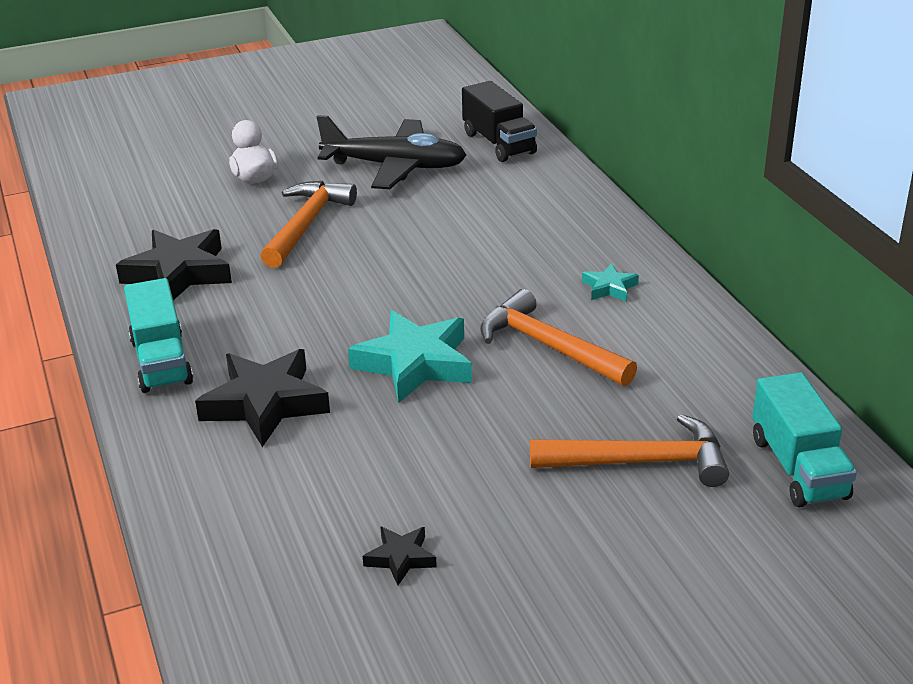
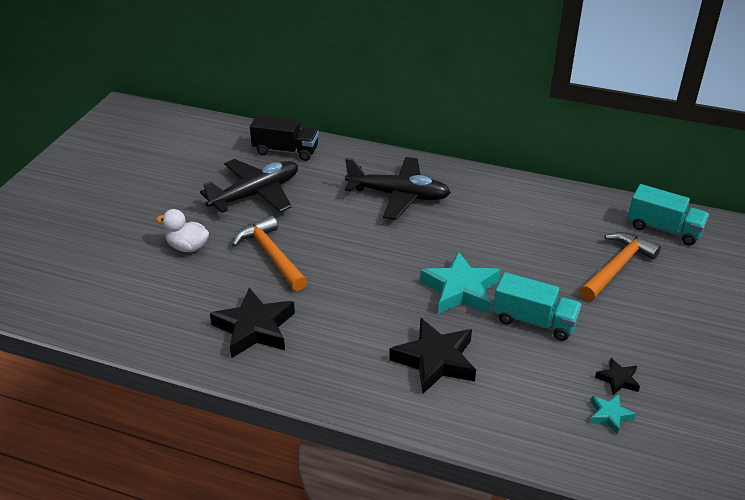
camera: 50 degrees left, 5 degrees up
(161, 361) = (343, 380): turquoise truck -> turquoise truck (534, 321)
(531, 243) = (399, 195): none -> black plane
(548, 346) = (496, 241): orange hammer -> none
(609, 287) = (469, 196): turquoise star -> turquoise star (609, 415)

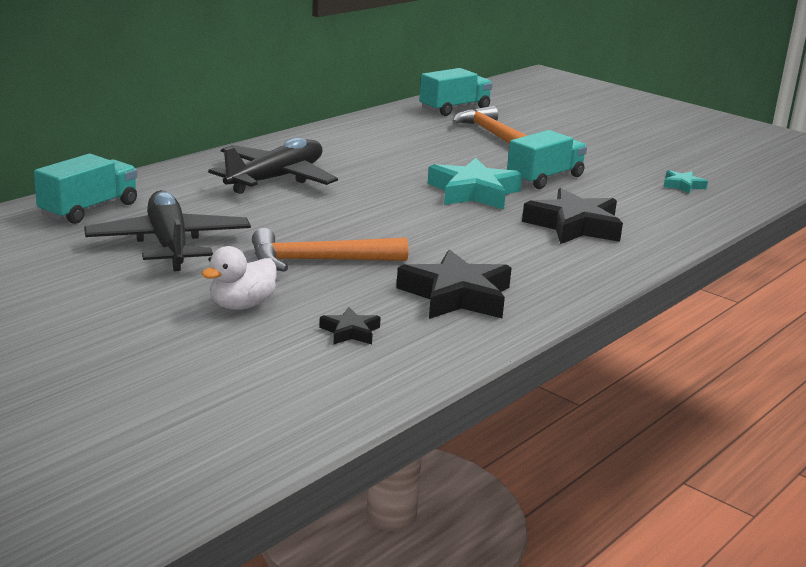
camera: 70 degrees left, 15 degrees down
(285, 151) = (89, 209): black truck -> turquoise truck
(618, 379) = (641, 172): black star -> black star (350, 332)

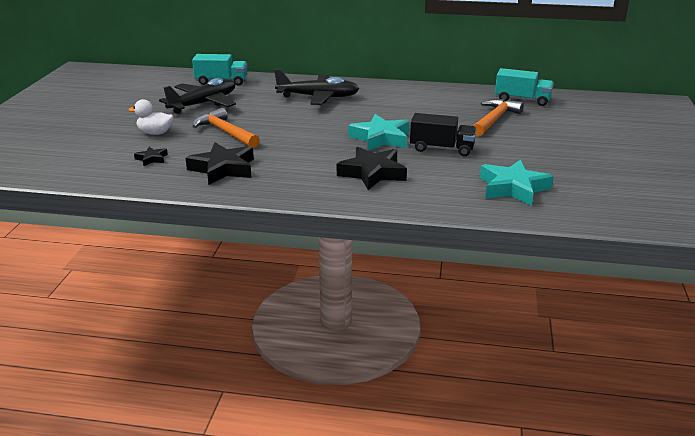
camera: 60 degrees right, 5 degrees up
(545, 178) = (442, 149): turquoise truck -> black truck
(683, 185) = (513, 188): turquoise star -> turquoise star, size x2.06

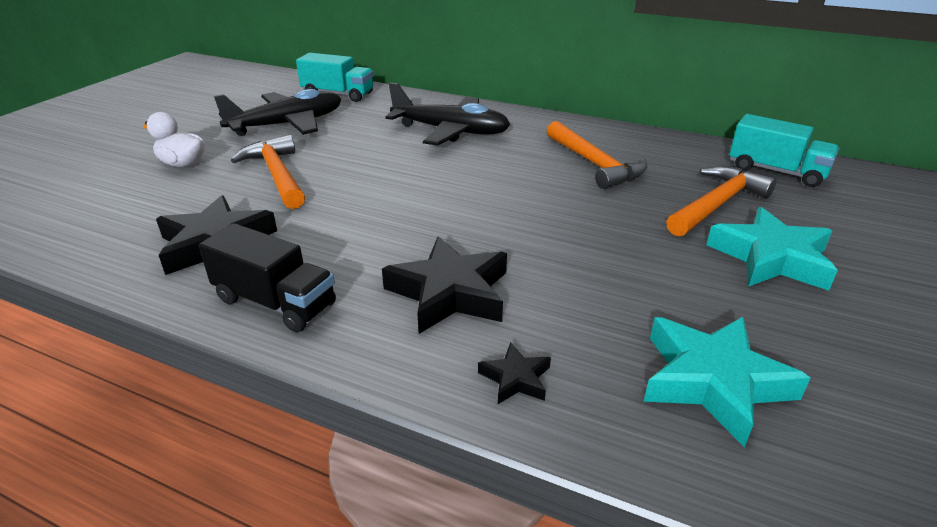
camera: 15 degrees right, 5 degrees up
(152, 159) = (134, 208): black star -> black star (516, 379)
(381, 138) = (504, 217): turquoise star -> turquoise star (771, 258)
(418, 106) = (594, 164): none -> orange hammer
(442, 149) = (600, 255): black truck -> black truck (275, 302)

